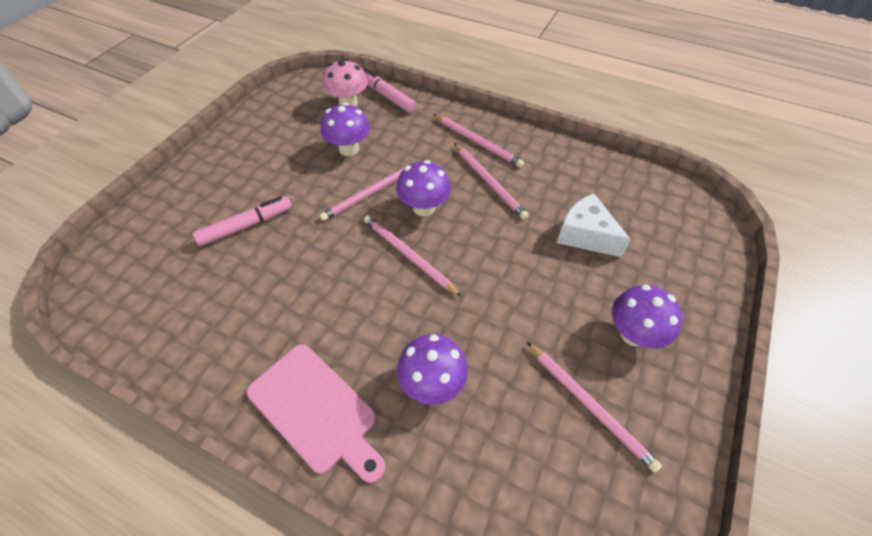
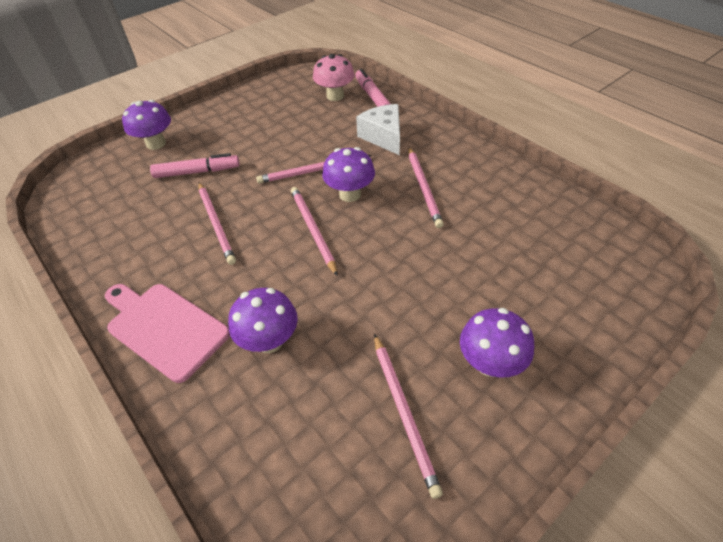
camera: 25 degrees right, 5 degrees down
(316, 410) = (164, 328): pink cutting board -> pink cutting board turned 150 degrees clockwise
(349, 149) = (314, 132): purple mushroom -> purple mushroom (156, 143)
(478, 142) = (433, 151): pink pencil -> pink pencil (216, 224)
(585, 235) = (493, 258): white cheese -> white cheese (383, 137)

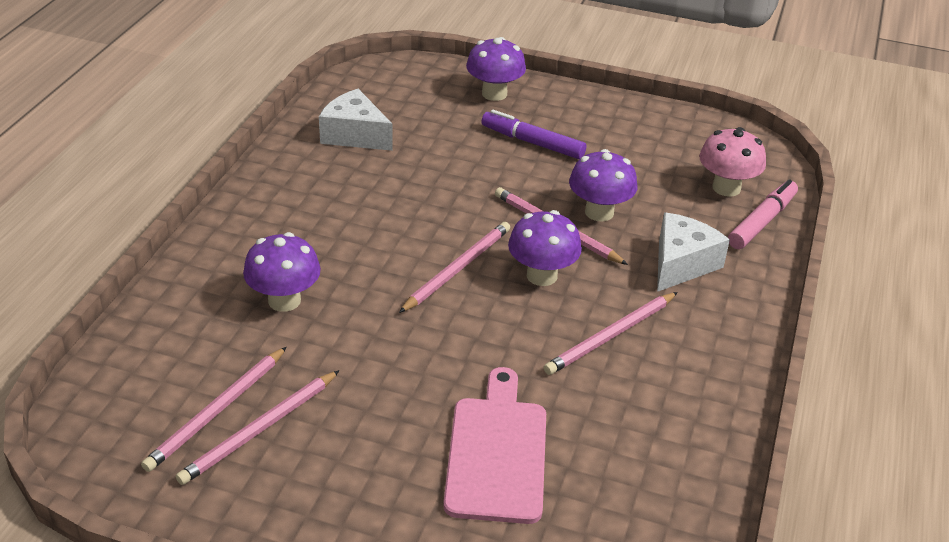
camera: 55 degrees right, 10 degrees down
(120, 227) = (354, 135): none -> white cheese
(164, 328) = (254, 225): pink cutting board -> pink cutting board (497, 453)
(197, 172) = (475, 144): pink marker -> none
(216, 224) = (409, 194): pink pencil -> pink pencil (217, 411)
(222, 147) = (532, 143): none -> purple marker
(490, 363) = (363, 481): purple mushroom -> purple mushroom (599, 212)

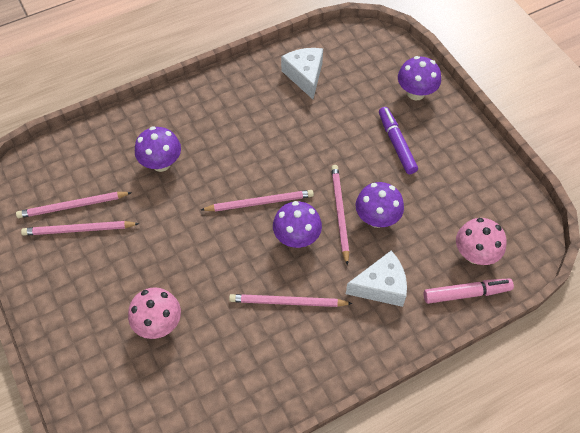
camera: 45 degrees right, 20 degrees up
(497, 453) = (158, 324): pink cutting board -> pink mushroom

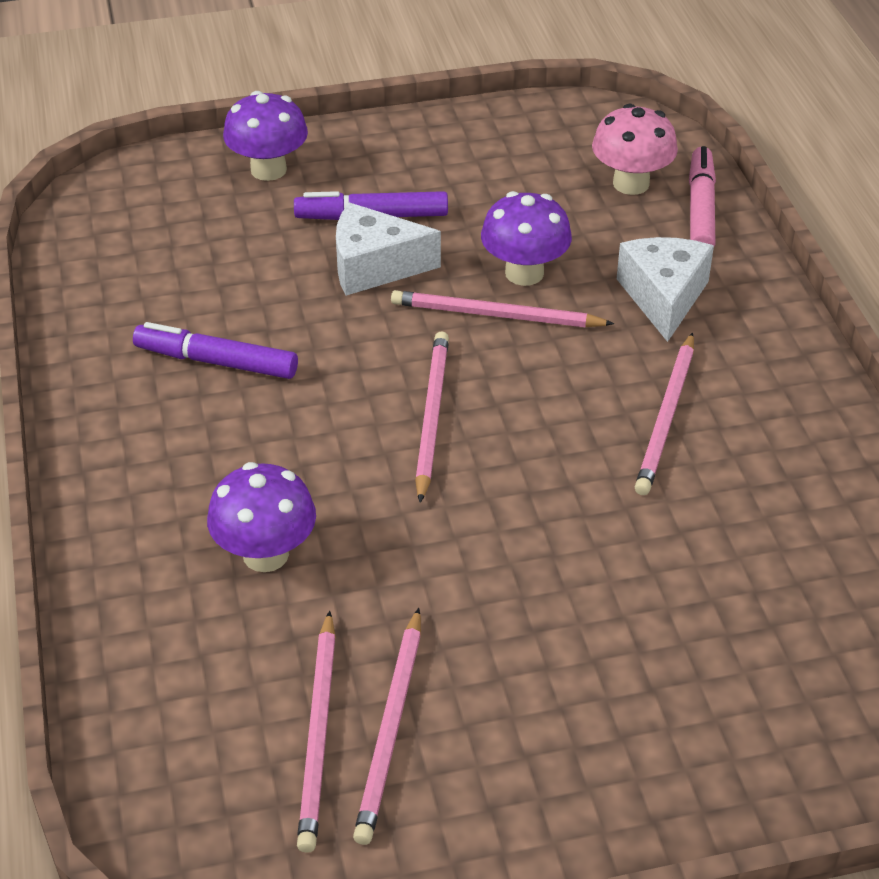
camera: 75 degrees left, 15 degrees down
(158, 324) = (671, 613): pink mushroom -> none
(271, 113) = (216, 361): none -> purple marker
(297, 238) = (531, 380): purple mushroom -> none
(305, 76) = (145, 297): white cheese -> white cheese (374, 266)

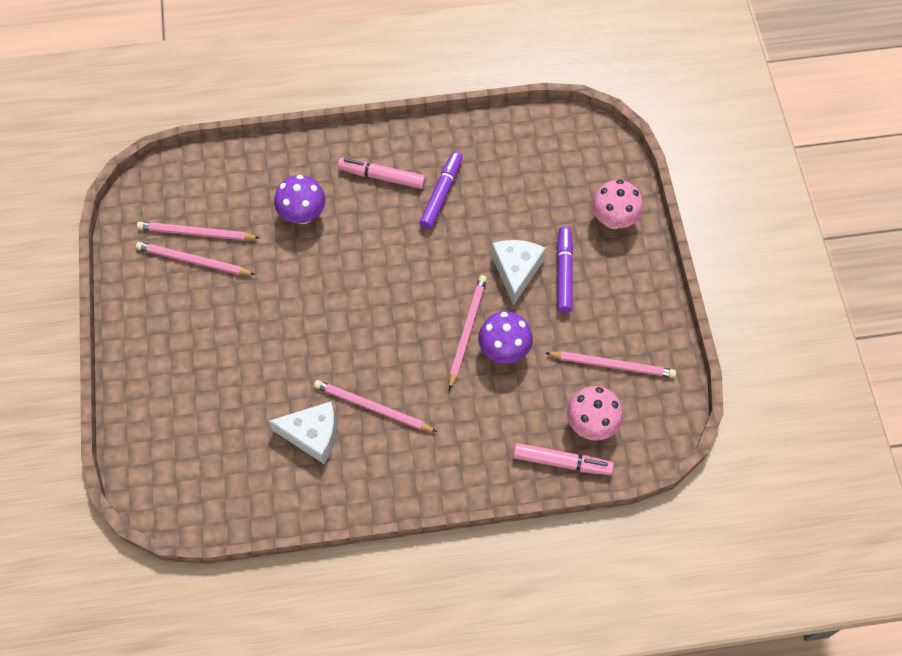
camera: 95 degrees right, 20 degrees up
(176, 444) = (382, 177): none -> pink marker
(268, 170) = (613, 219): purple mushroom -> pink mushroom
(431, 416) = (388, 291): pink pencil -> pink pencil (612, 365)
(664, 297) = (475, 424): white cheese -> white cheese (313, 435)

